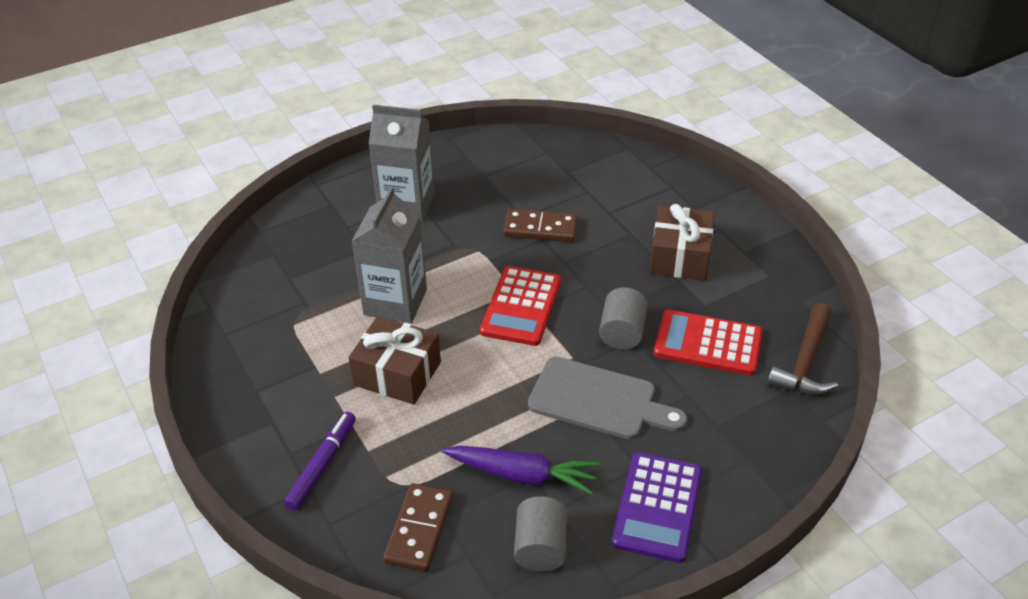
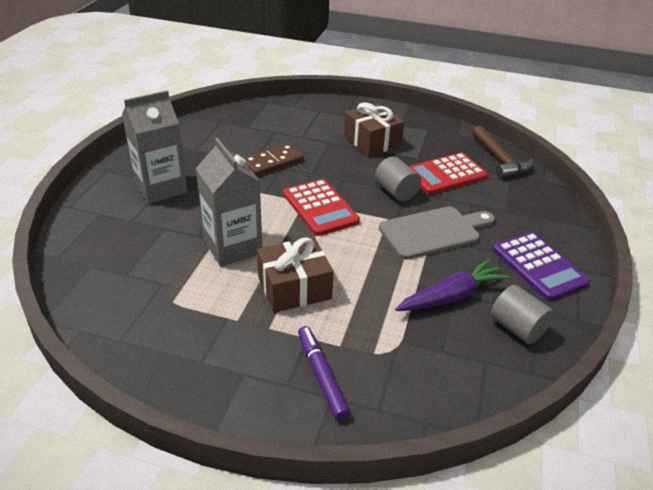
camera: 45 degrees left, 5 degrees down
(419, 529) = (440, 369): brown domino -> none

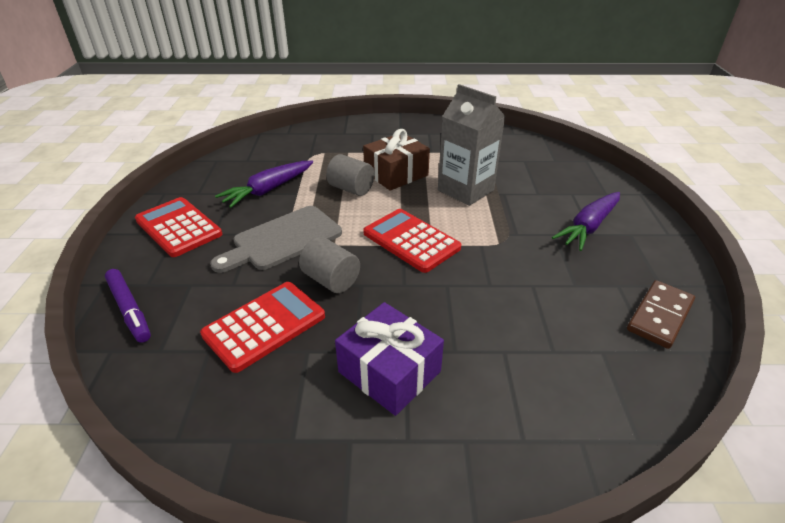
camera: 165 degrees right, 0 degrees up
(161, 188) = (588, 227): grey carton -> purple carrot
(273, 162) = (506, 289): brown domino -> brown domino (660, 316)
(321, 376) = (354, 139): purple marker -> purple marker (129, 309)
(372, 141) = (389, 371): brown gift -> purple gift
(499, 159) = (167, 383): brown hammer -> none
(517, 328) = (218, 180): grey cylinder -> grey cylinder (351, 189)
(539, 266) = (178, 227): purple calculator -> red calculator

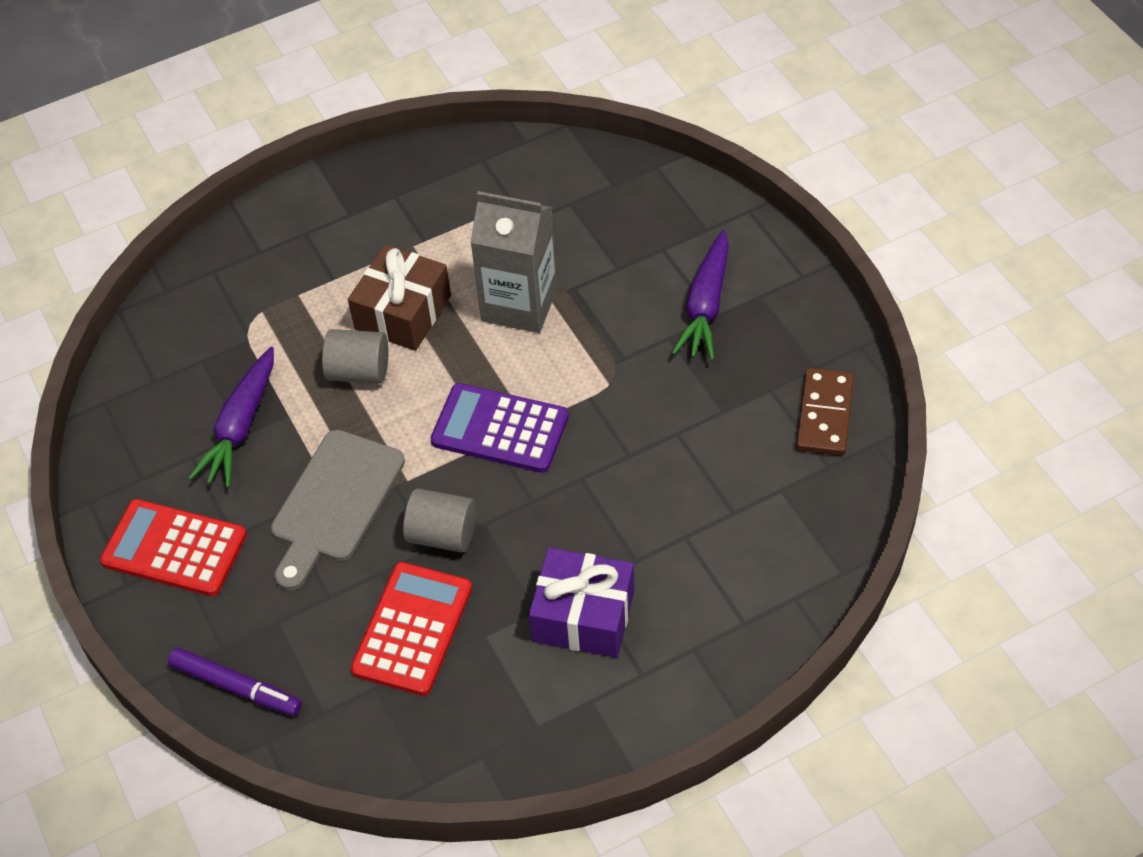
camera: 25 degrees left, 15 degrees up
(411, 241) = (500, 429): red calculator -> purple calculator

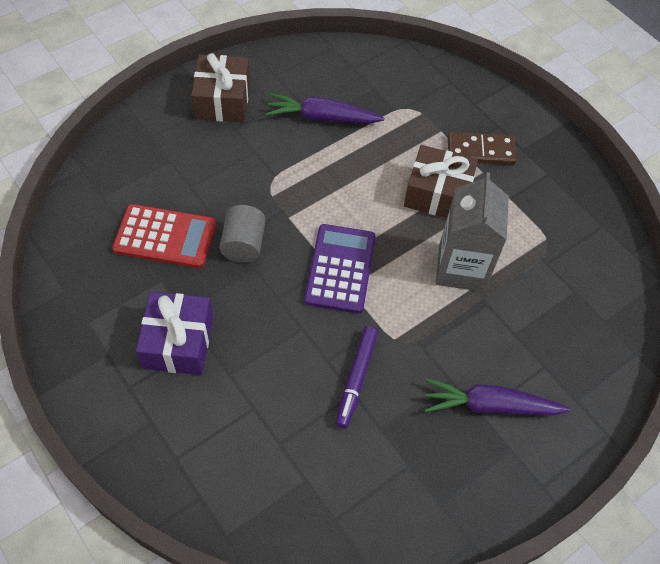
camera: 75 degrees right, 5 degrees up
(174, 549) = (222, 100): red calculator -> brown gift
(236, 687) = (121, 148): purple marker -> purple marker (356, 379)
(335, 503) = (265, 178): grey cutting board -> none
(359, 371) = (379, 175): grey cylinder -> none
(825, 414) = (389, 514): brown domino -> brown domino (480, 151)

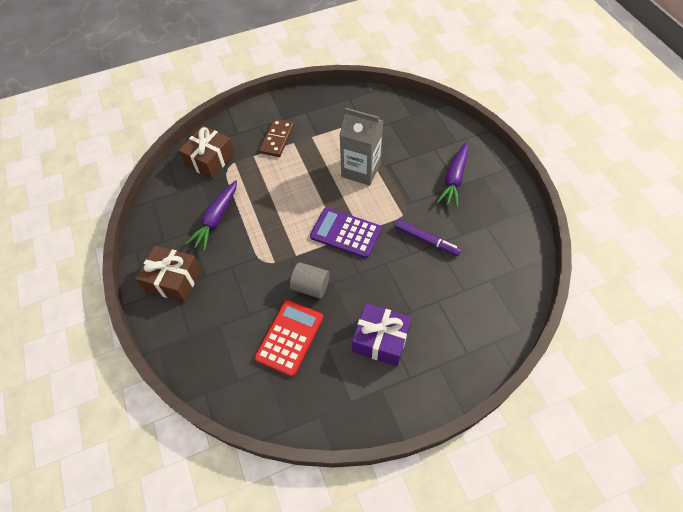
camera: 70 degrees left, 0 degrees up
(437, 194) = (303, 169): brown gift -> brown gift (210, 160)

